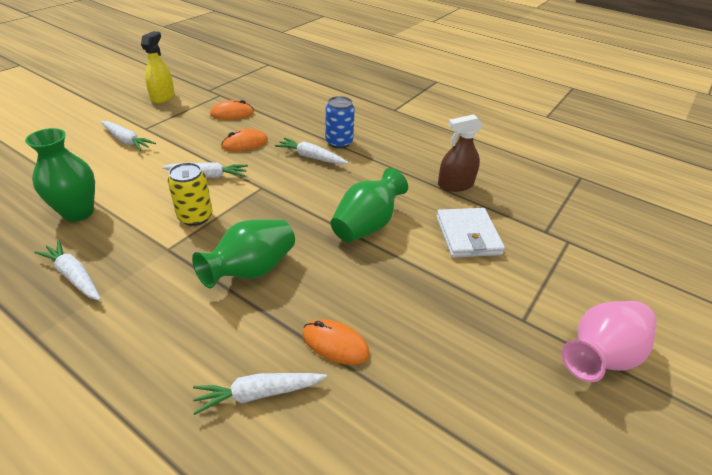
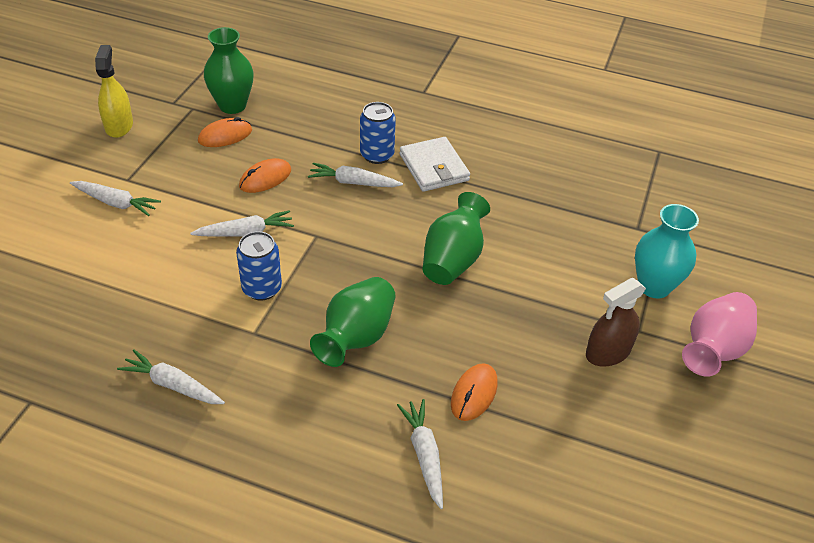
camera: 15 degrees left, 5 degrees up
(78, 212) = (124, 311): green vase -> green vase (232, 105)
(195, 217) = (262, 288): yellow can -> blue can
(258, 394) = (424, 455): white carrot -> white carrot turned 105 degrees clockwise
(335, 344) = (474, 394): orange mouse -> orange mouse turned 75 degrees counterclockwise
(455, 185) = (529, 188): brown spray bottle -> brown spray bottle (608, 352)
(468, 235) = (561, 249): white wallet -> white wallet (434, 167)
(549, 283) = (654, 286): none -> turquoise vase

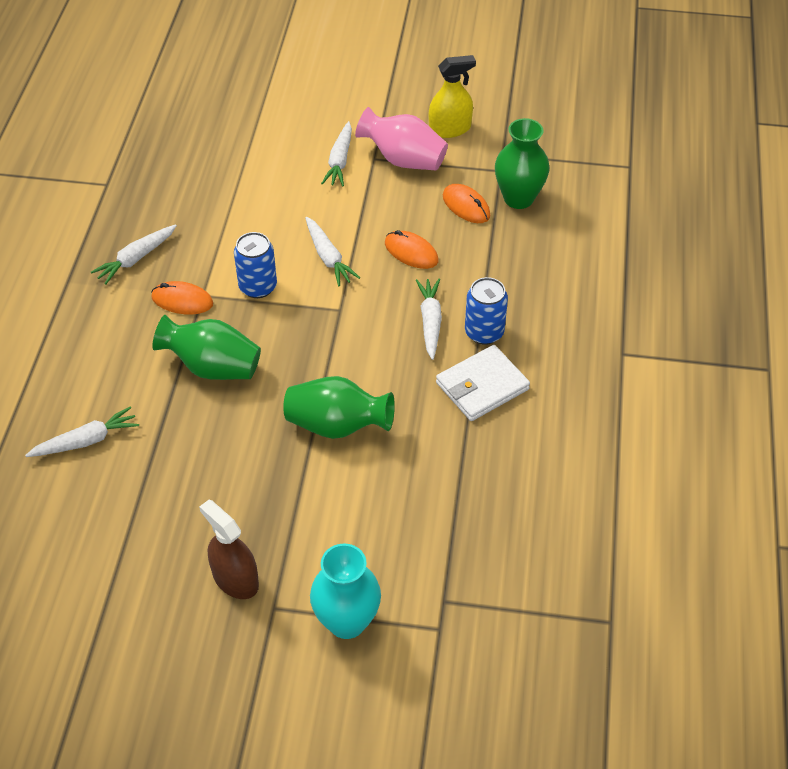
camera: 80 degrees right, 5 degrees up
(172, 385) = (136, 259): white carrot -> white carrot turned 150 degrees counterclockwise
(474, 394) = (160, 468): orange mouse -> orange mouse (182, 301)
(713, 349) = (260, 685): pink vase -> pink vase (403, 160)

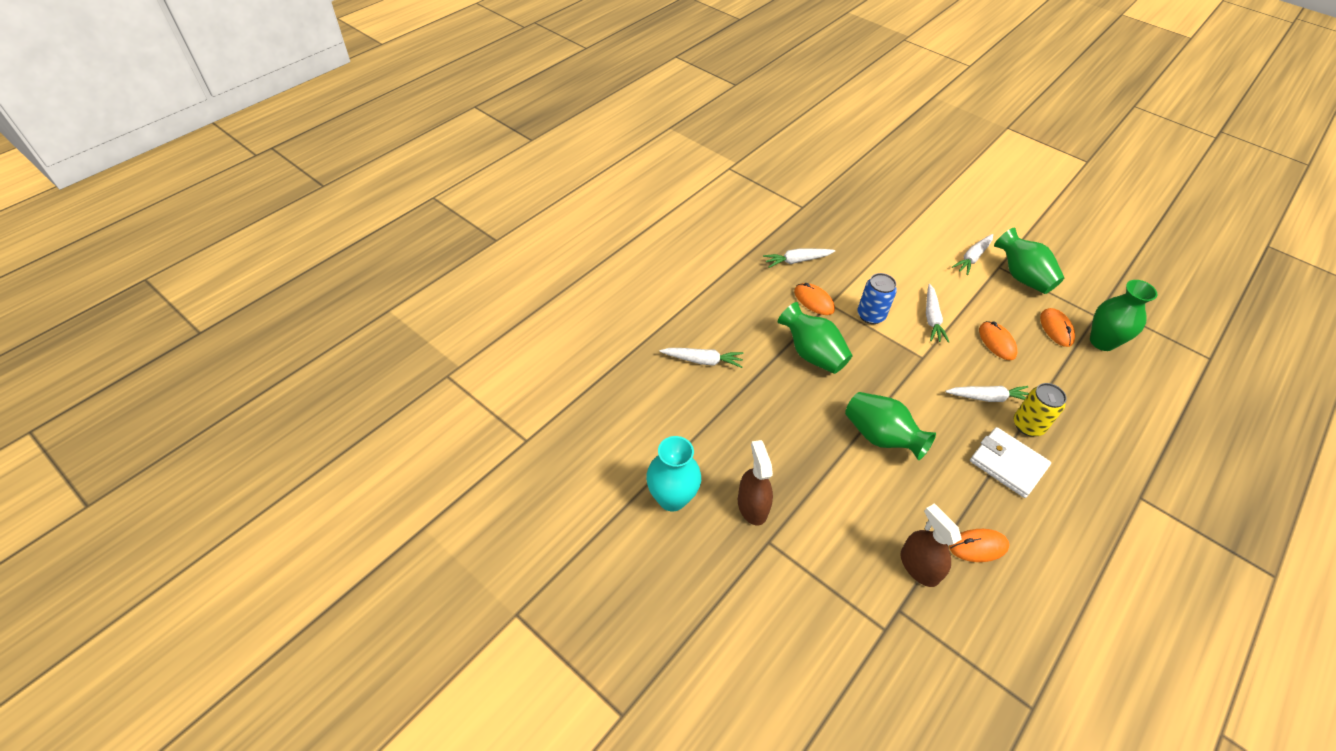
camera: 30 degrees right, 0 degrees up
(347, 621) = (816, 582): turquoise vase -> turquoise vase (672, 498)
(403, 160) = (1021, 277): pink vase -> green vase
(430, 322) = (988, 397): white carrot -> white carrot turned 60 degrees clockwise
(443, 545) = (919, 566): none -> brown spray bottle
(450, 129) = (1068, 270): yellow spray bottle -> none
(482, 386) = (1008, 464): white wallet -> white wallet turned 45 degrees clockwise
(484, 332) = (1028, 425): blue can -> yellow can
(491, 491) = (978, 546): none -> orange mouse

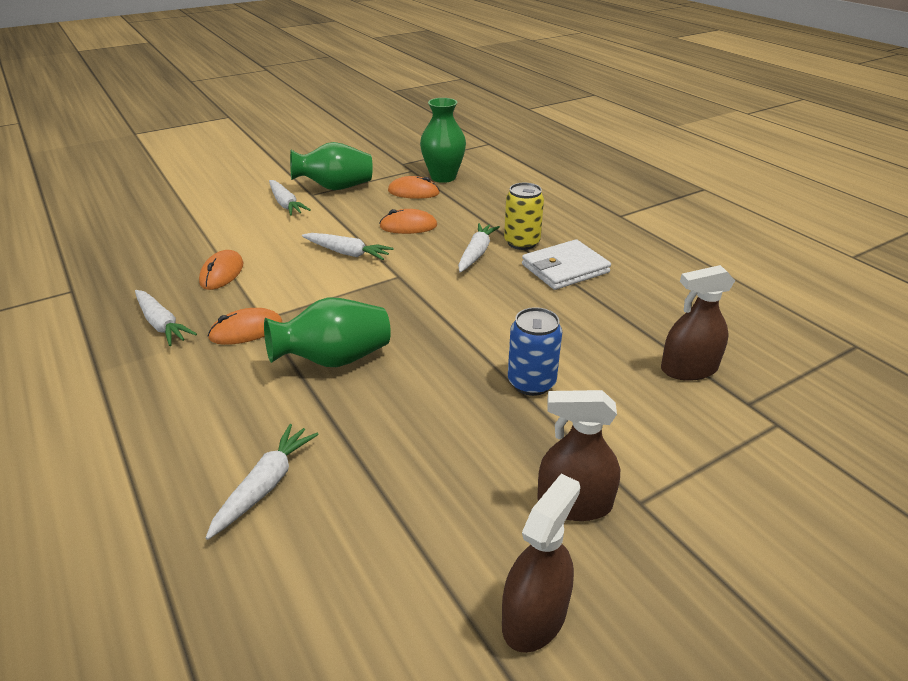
camera: 70 degrees left, 15 degrees down
(672, 498) = (534, 617): turquoise vase -> brown spray bottle
(797, 261) = (162, 324): white carrot -> white carrot turned 45 degrees counterclockwise
(871, 315) = (309, 292): blue can -> blue can (531, 383)
(880, 437) = (497, 342): green vase -> none
(978, 546) = (665, 319): orange mouse -> orange mouse (222, 273)

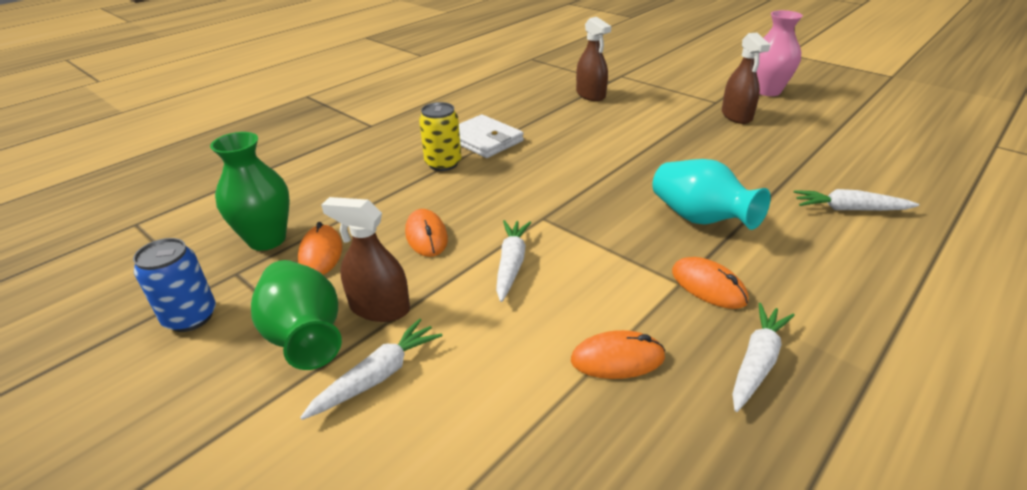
camera: 105 degrees left, 0 degrees up
(334, 359) = (699, 219): green vase -> turquoise vase
(476, 253) = (475, 183): white carrot -> none
(531, 383) = (649, 136): blue can -> blue can (190, 317)
(534, 617) = (813, 118): brown spray bottle -> brown spray bottle (379, 308)
(687, 614) = (767, 91): none -> pink vase

